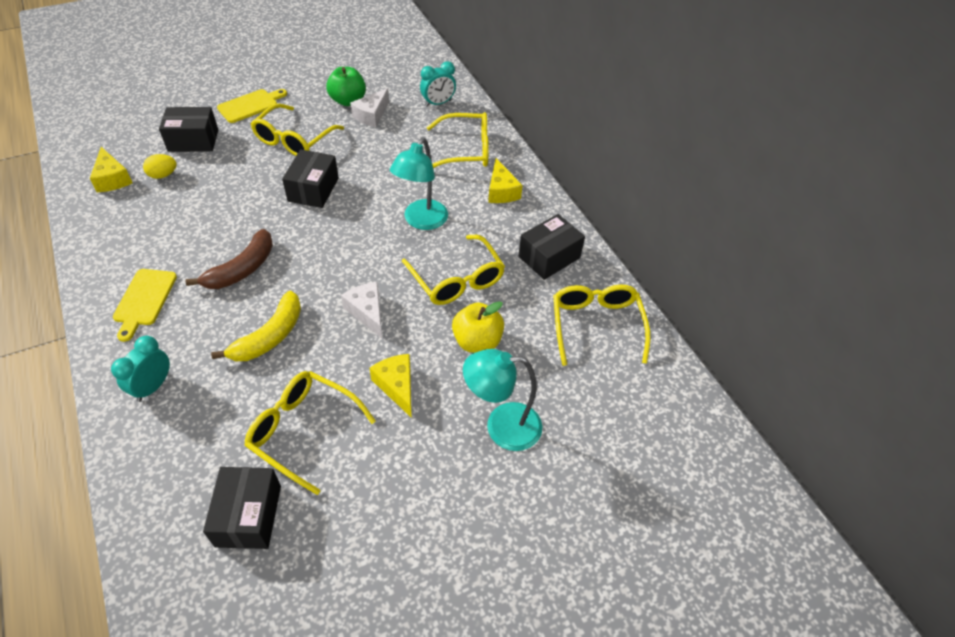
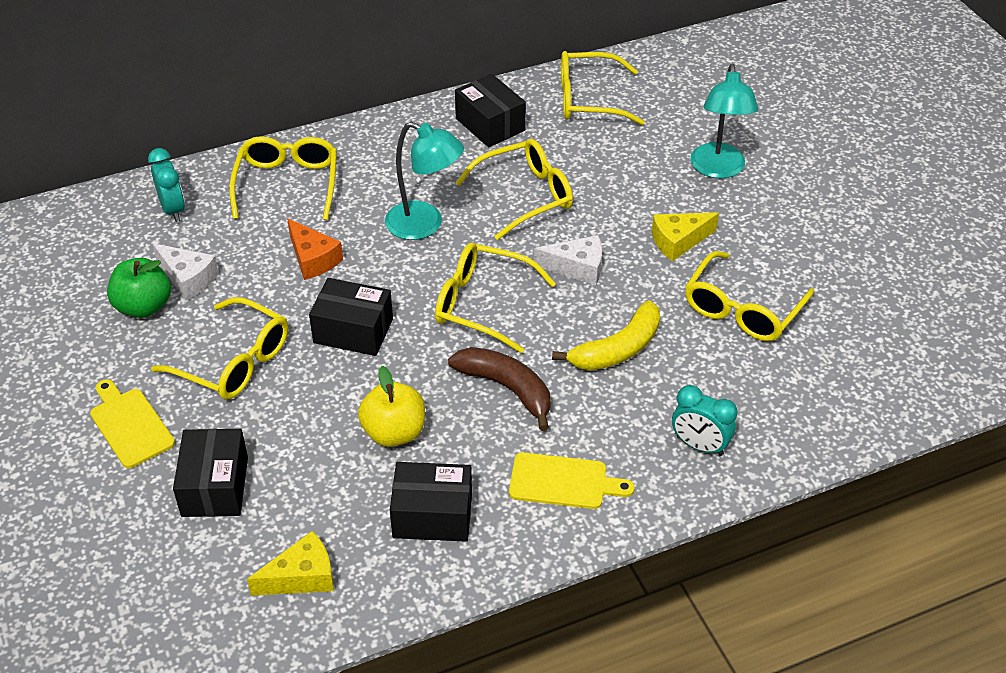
camera: 85 degrees left, 5 degrees down
(163, 175) = (300, 510): yellow egg -> none
(248, 515) = (844, 341): black box -> black box (432, 515)
(270, 336) = (617, 349): yellow banana -> yellow banana turned 105 degrees clockwise
(331, 255) = (482, 304): none -> yellow glasses
(367, 312) = (577, 268): white cheese -> white cheese turned 150 degrees counterclockwise
(387, 167) = (313, 259): none -> orange cheese
(477, 341) = (615, 182): yellow apple -> yellow apple (394, 432)
(501, 191) = (374, 156): yellow cheese -> none

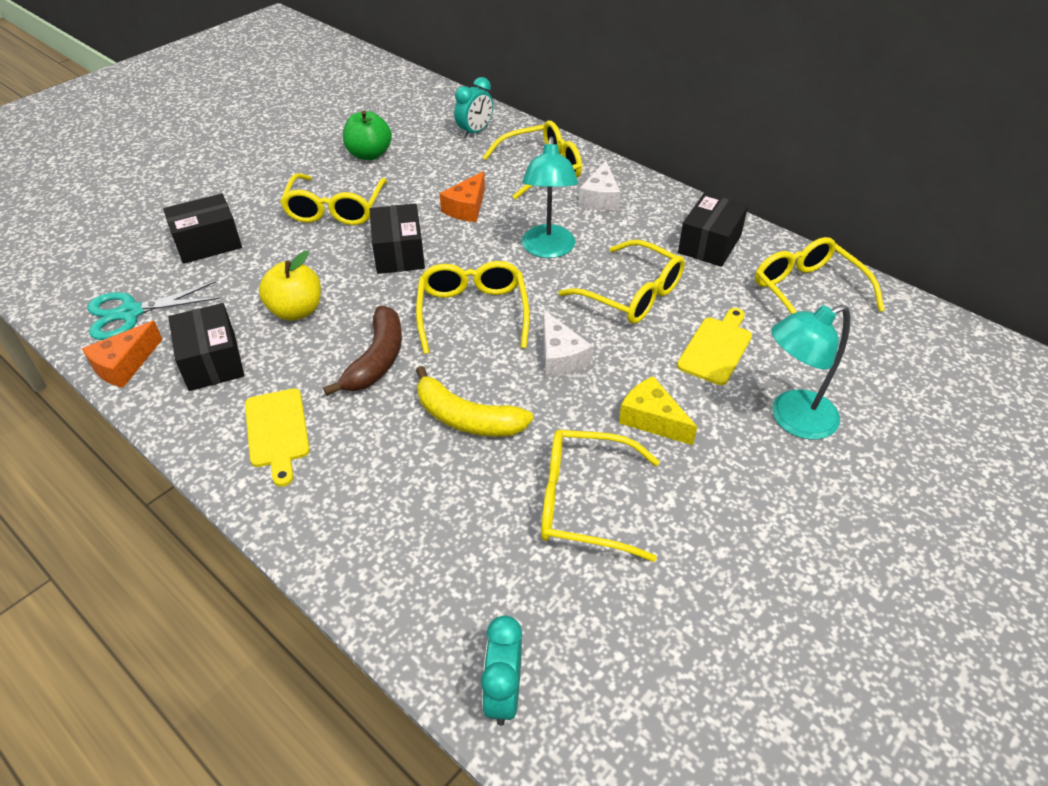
camera: 65 degrees right, 0 degrees up
(130, 425) = (253, 188): yellow cutting board -> yellow cutting board (716, 348)
(188, 278) = (408, 162): white cheese -> white cheese (600, 198)
(302, 577) = (130, 313): yellow cheese -> turquoise scissors
(392, 592) = (124, 365): none -> orange cheese
(700, 446) = (363, 521): turquoise clock -> turquoise clock (503, 693)

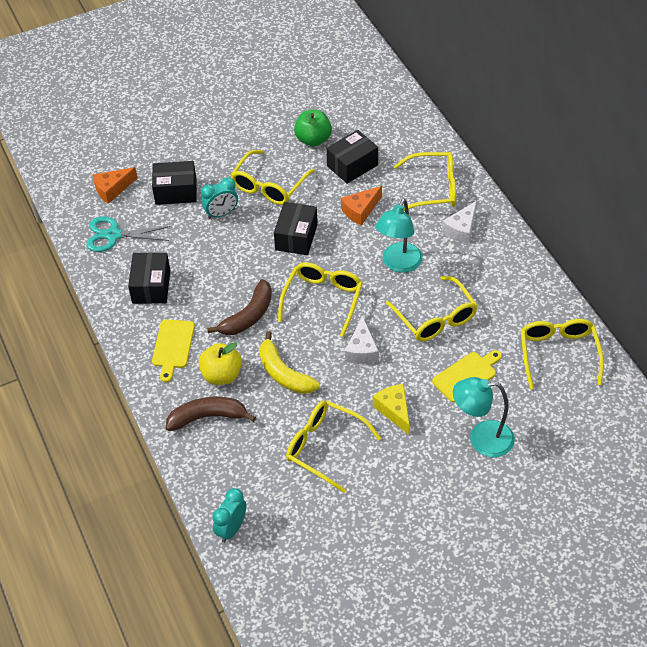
camera: 25 degrees right, 5 degrees up
(124, 365) = (101, 273): orange cheese -> orange cheese (112, 189)
(296, 311) = (213, 264): yellow apple -> yellow apple (221, 375)
(377, 517) = (207, 417): none -> brown banana
(475, 132) = (401, 138): turquoise clock -> turquoise clock (221, 214)
(709, 244) = (516, 293): black box -> black box (352, 165)

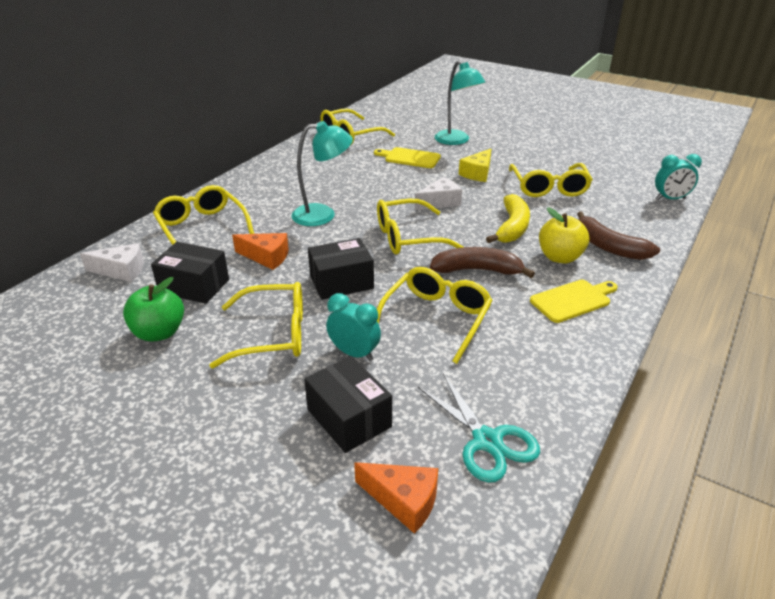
camera: 125 degrees left, 15 degrees down
(151, 286) = (523, 356): black box -> none
(435, 318) = (368, 183): yellow glasses -> yellow glasses (436, 318)
(461, 229) = (250, 199): white cheese -> white cheese (121, 270)

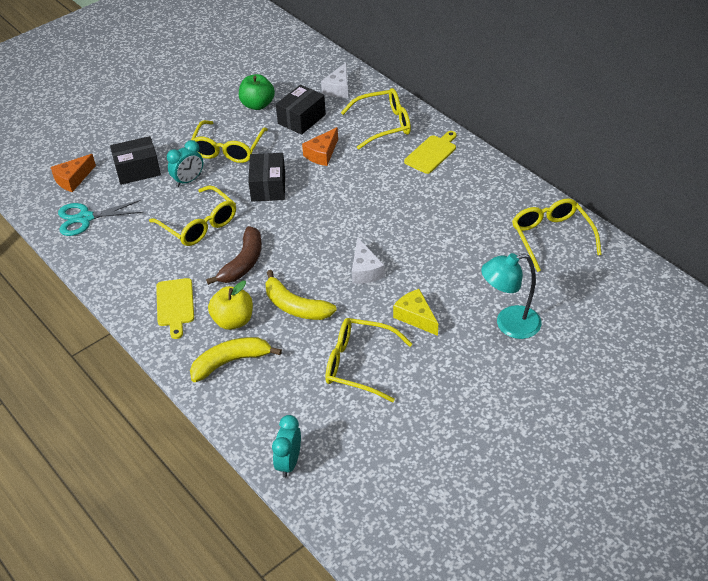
camera: 110 degrees right, 10 degrees up
(323, 215) = (374, 191): turquoise lamp -> none
(408, 237) = (312, 234): yellow glasses -> none
(410, 158) = (473, 272): yellow cutting board -> yellow cutting board (432, 153)
(608, 247) = (231, 362): brown banana -> yellow banana

